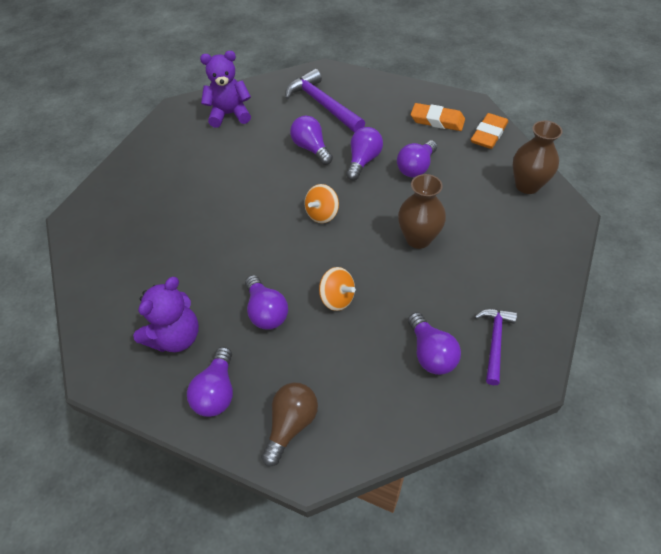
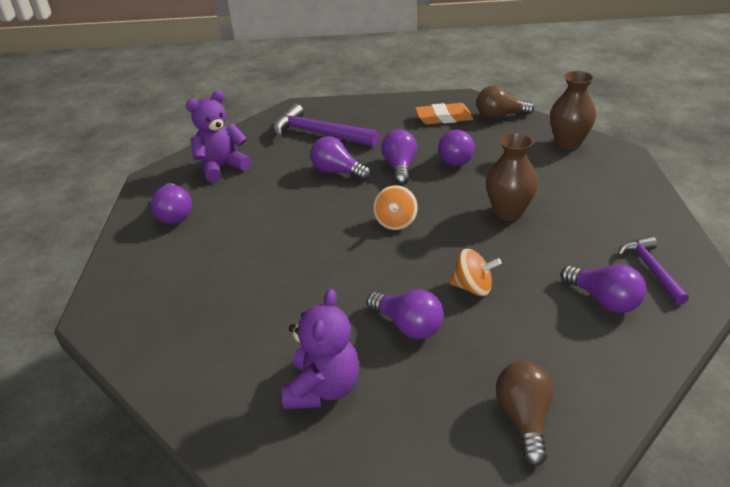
camera: 25 degrees left, 15 degrees down
(217, 392) = (416, 422): purple light bulb -> purple light bulb (175, 214)
(488, 134) = (500, 116): orange eraser -> brown light bulb

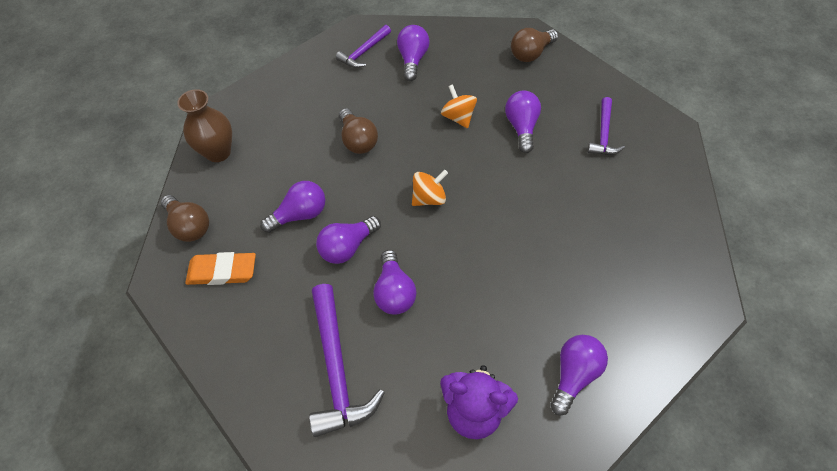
camera: 130 degrees left, 20 degrees up
(323, 388) = (603, 134): purple teddy bear -> purple hammer
(444, 118) = (222, 271): orange eraser -> orange eraser turned 45 degrees counterclockwise
(508, 212) = (358, 140): brown vase -> brown light bulb

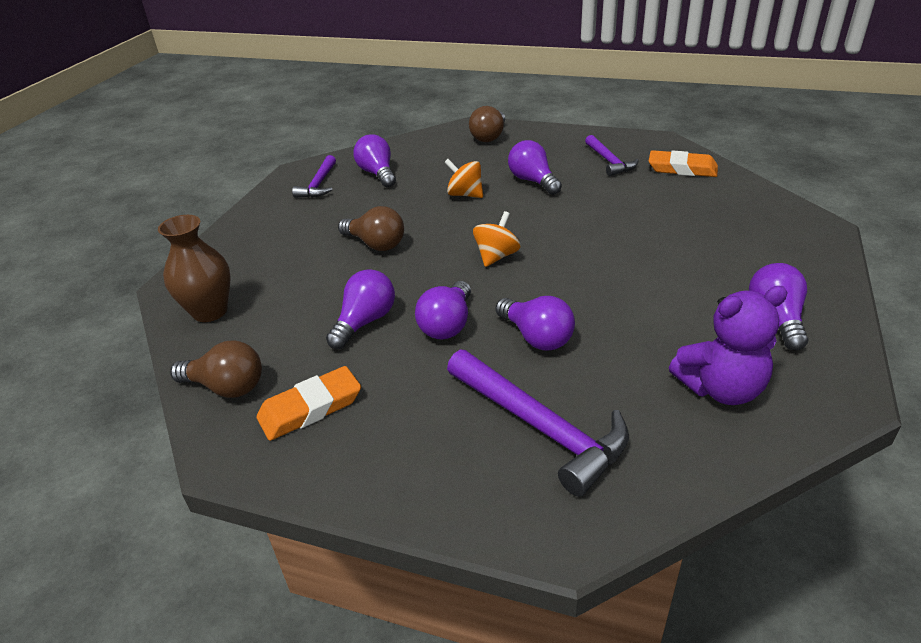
camera: 30 degrees left, 20 degrees down
(657, 174) = (682, 169): none -> orange eraser

